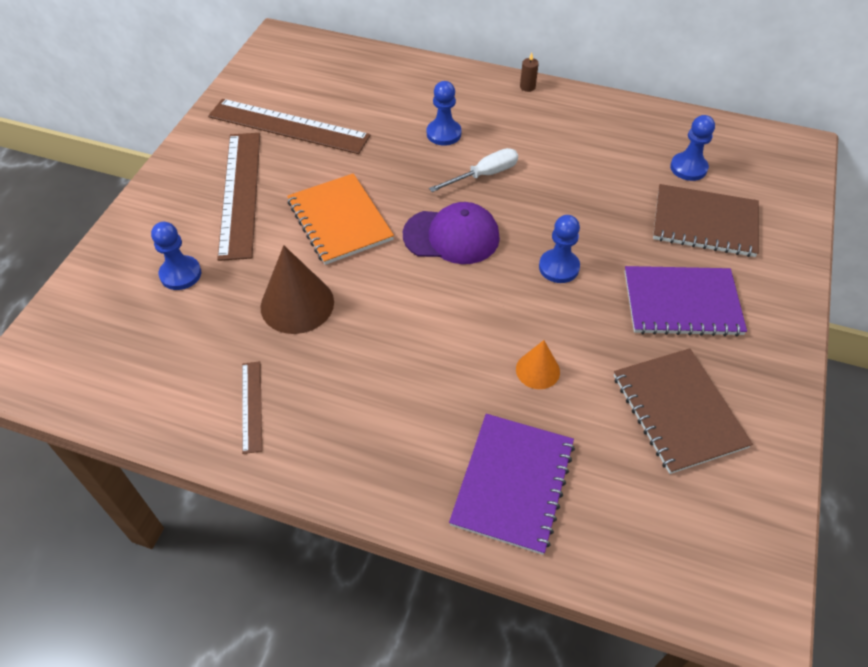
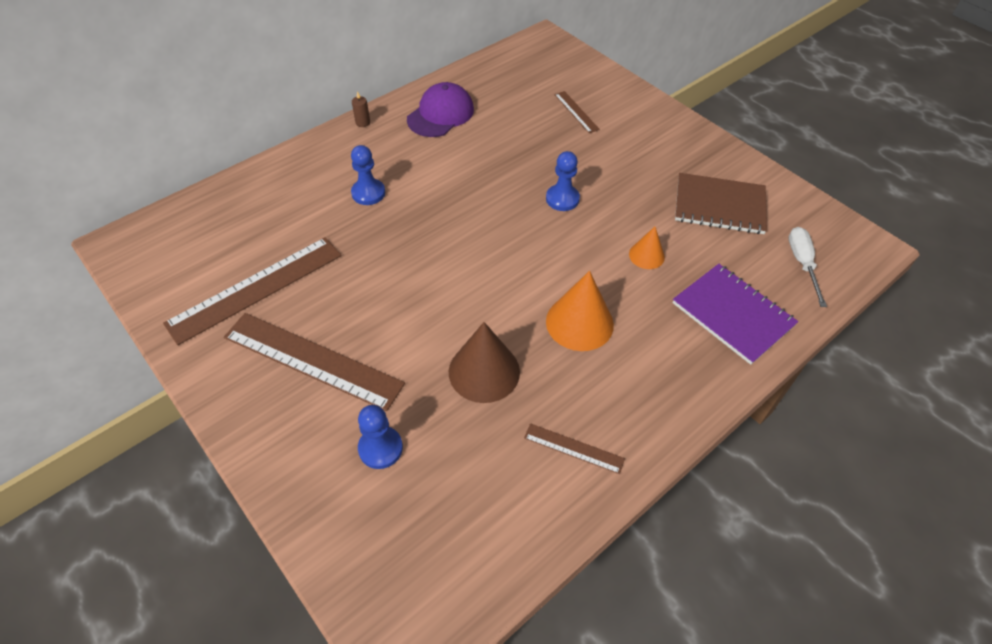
camera: 60 degrees left, 0 degrees up
(339, 220) = (410, 302): orange notebook -> none
(402, 350) = (579, 323): none -> orange cone
(451, 236) = (486, 241): purple cap -> purple cap (440, 114)
(484, 175) = (437, 192): white screwdriver -> white screwdriver (802, 263)
(682, 303) = (636, 158): purple notebook -> none
(688, 168) = (521, 92): blue pawn -> none
(704, 223) = (576, 112): brown notebook -> brown ruler

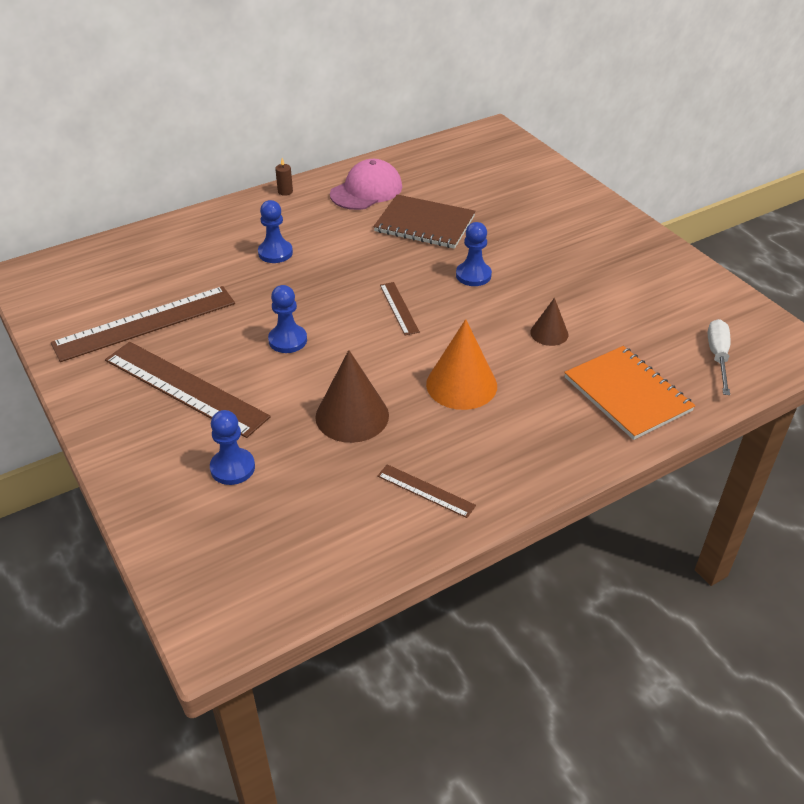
camera: 10 degrees right, 10 degrees down
(402, 292) = (288, 340): none -> blue pawn
(440, 114) = (366, 190): purple cap -> pink cap
(576, 112) = (510, 199): brown ruler -> brown ruler (399, 308)
(646, 255) = (549, 333): orange cone -> brown cone
(719, 205) = (641, 296): brown notebook -> brown notebook (424, 224)
(732, 314) = (627, 394): purple notebook -> orange notebook

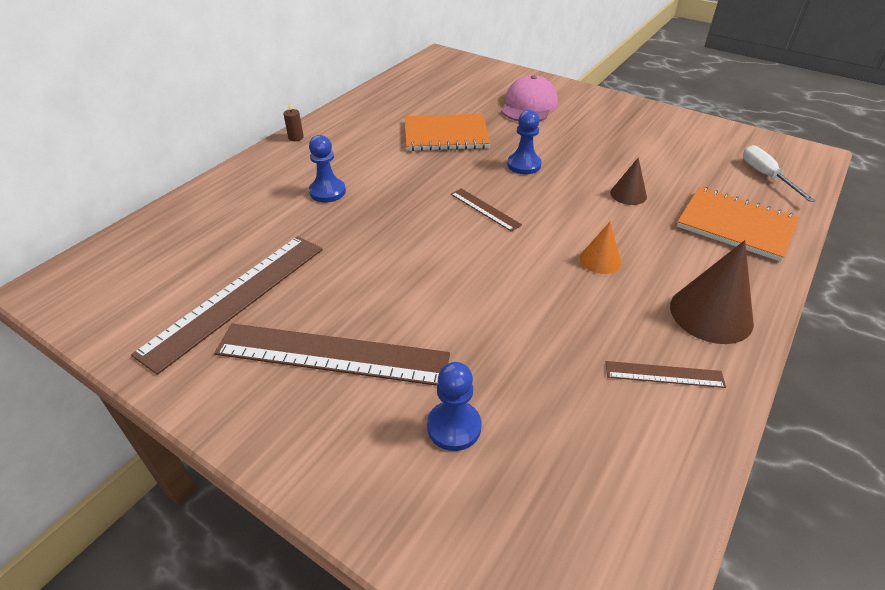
camera: 25 degrees left, 0 degrees up
(288, 340) = (404, 269): blue pawn -> none
(352, 416) = (529, 323): brown cone -> brown cone (711, 314)
(366, 190) = (371, 120): pink cap -> pink cap (529, 105)
(424, 224) = (446, 135): brown notebook -> orange notebook
(461, 385) = (600, 260): orange cone -> orange cone, size x0.57

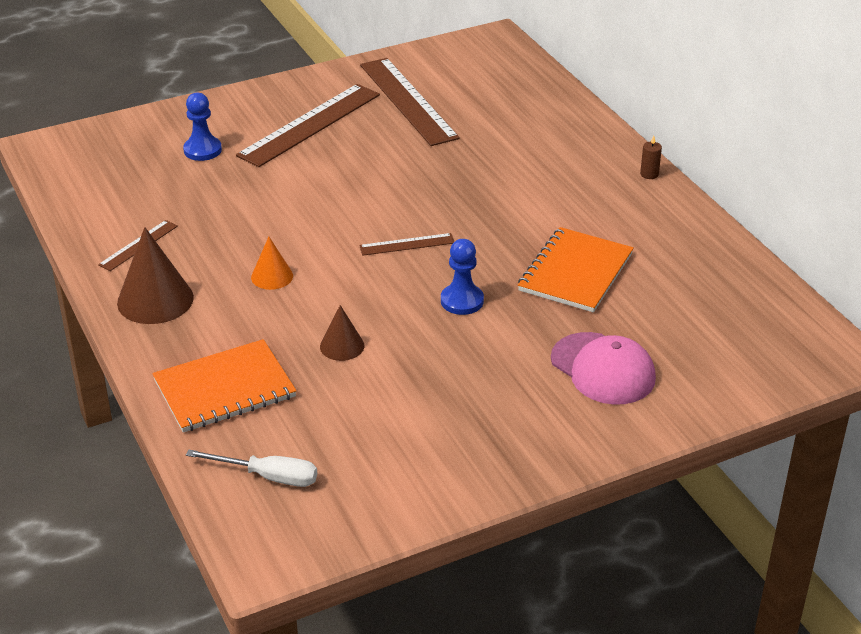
camera: 120 degrees right, 5 degrees down
(327, 192) = (519, 168): blue pawn -> none

